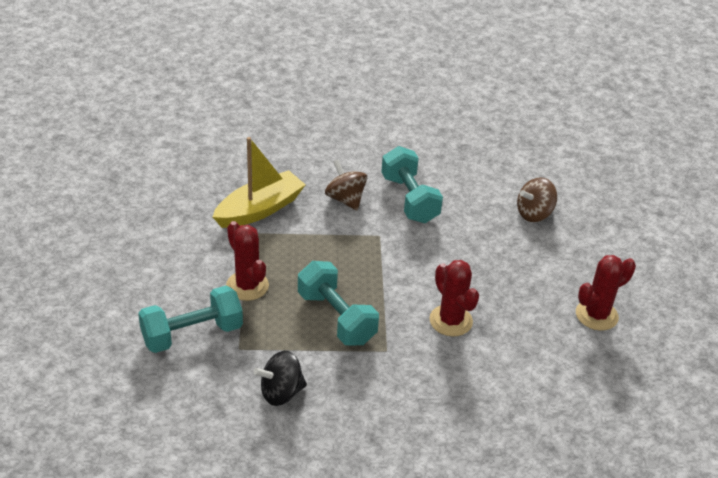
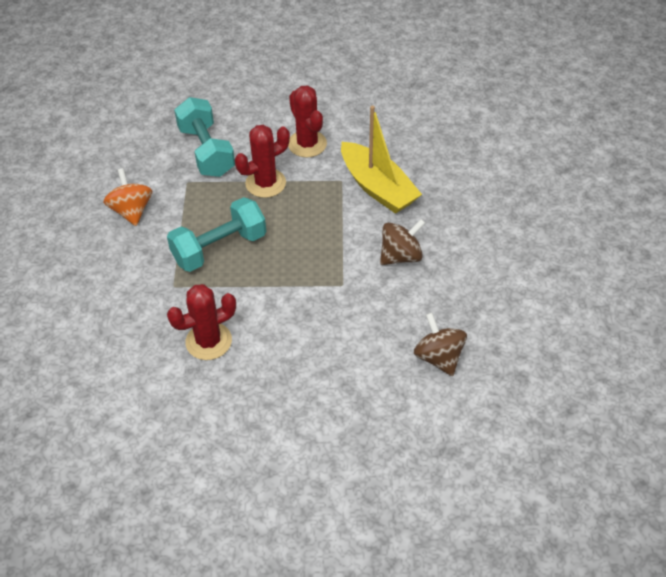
camera: 95 degrees right, 10 degrees up
(281, 392) = (131, 211): black spinning top -> orange spinning top
(409, 199) = (407, 314): turquoise dumbbell -> none
(534, 214) = (390, 444): brown spinning top -> brown spinning top (438, 357)
(596, 315) = (207, 488): red cactus -> red cactus (307, 144)

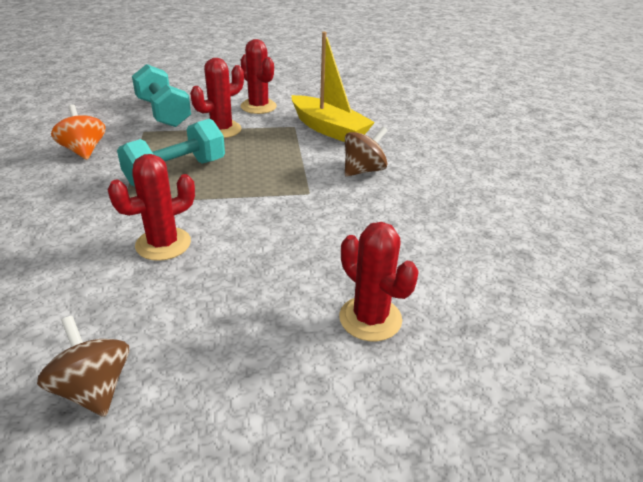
camera: 10 degrees left, 15 degrees down
(370, 434) = (370, 318): none -> red cactus
(438, 357) = (428, 243): brown spinning top -> brown spinning top (93, 389)

